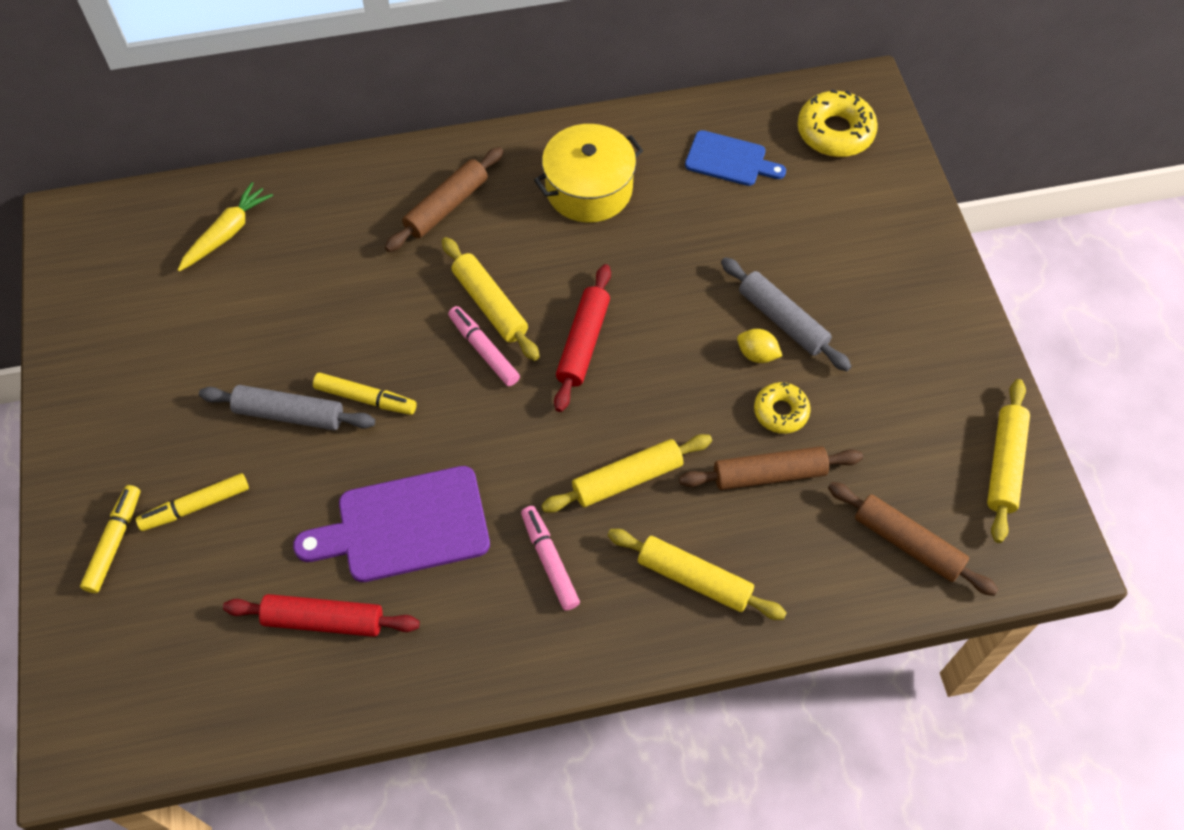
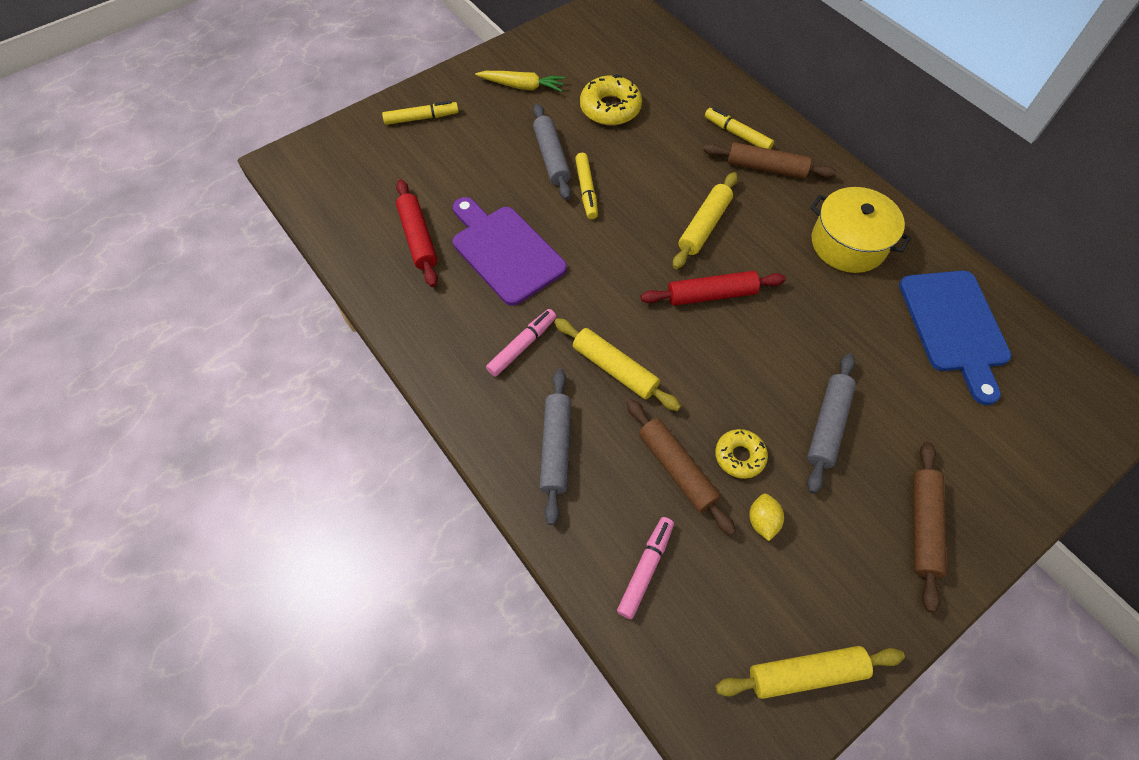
camera: 65 degrees right, 0 degrees up
(195, 506) = (463, 142): yellow marker -> yellow marker (737, 134)
(227, 233) = (660, 70): yellow carrot -> yellow carrot (522, 86)
(484, 350) = (665, 238): pink marker -> pink marker (645, 569)
(694, 579) = (555, 448): yellow rolling pin -> grey rolling pin
(729, 160) = (954, 327): blue cutting board -> blue cutting board, size x1.64
(757, 354) = (781, 418): yellow lemon -> yellow lemon (762, 521)
(835, 132) = (1053, 396): yellow donut -> yellow donut (610, 108)
(907, 543) = (675, 607): brown rolling pin -> brown rolling pin (923, 526)

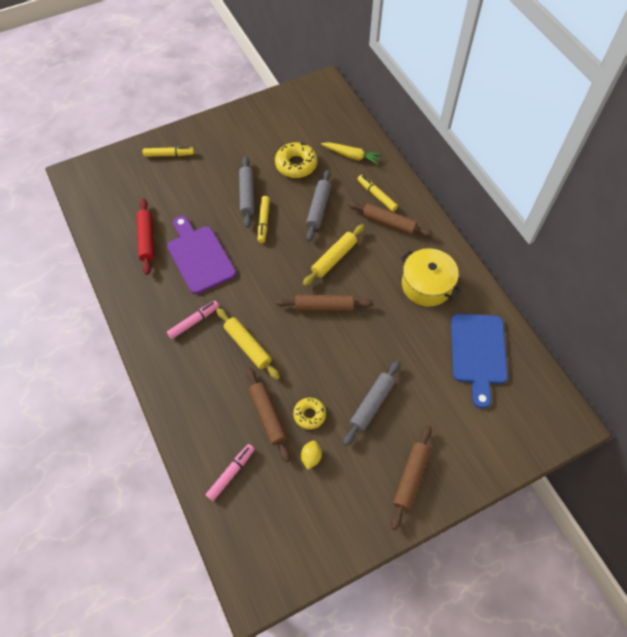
camera: 10 degrees right, 0 degrees up
(522, 86) = (241, 140): yellow carrot -> yellow carrot (351, 156)
(555, 448) = (197, 390): grey rolling pin -> grey rolling pin (318, 208)
(711, 295) = (324, 306): red rolling pin -> brown rolling pin
(806, 673) = (308, 552): yellow rolling pin -> none

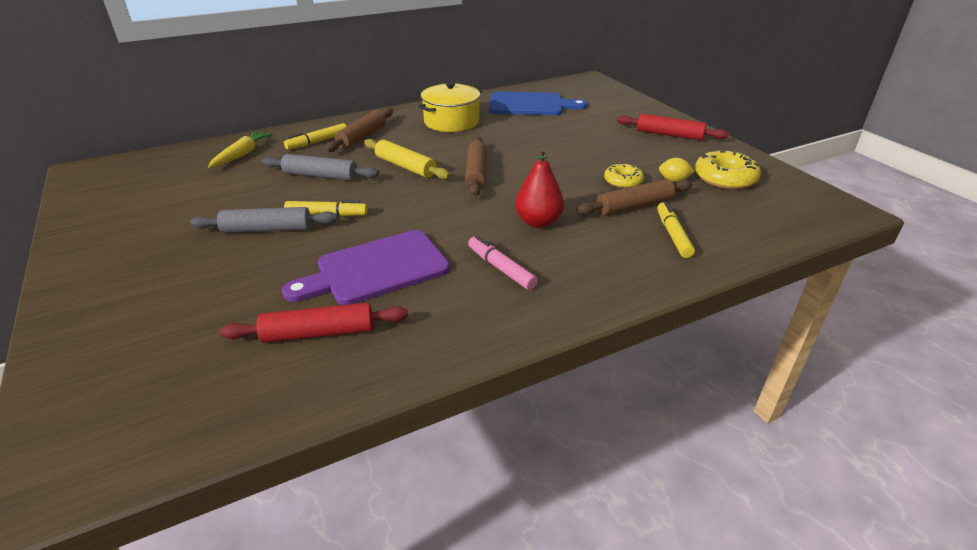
camera: 90 degrees left, 25 degrees down
(169, 155) = (110, 319): yellow marker -> yellow marker (673, 235)
(231, 473) = (721, 228): pink marker -> none
(247, 346) = (538, 222): yellow rolling pin -> red pear
(296, 164) = (230, 191): yellow donut -> yellow donut (725, 178)
(371, 404) = (598, 149): grey rolling pin -> none
(410, 478) = (669, 135): brown rolling pin -> red rolling pin

